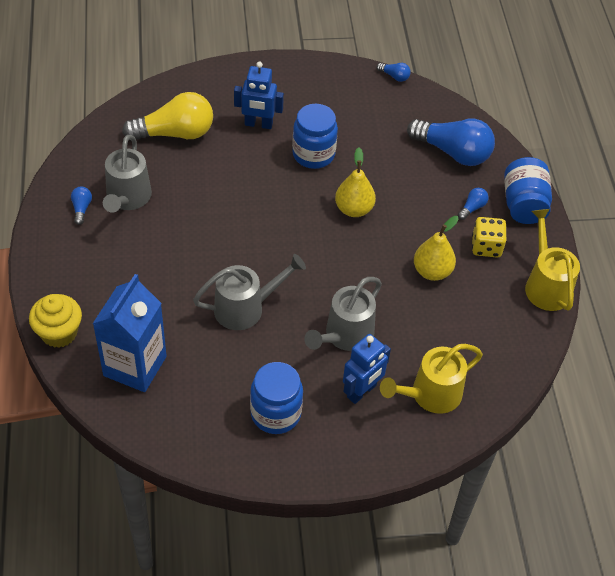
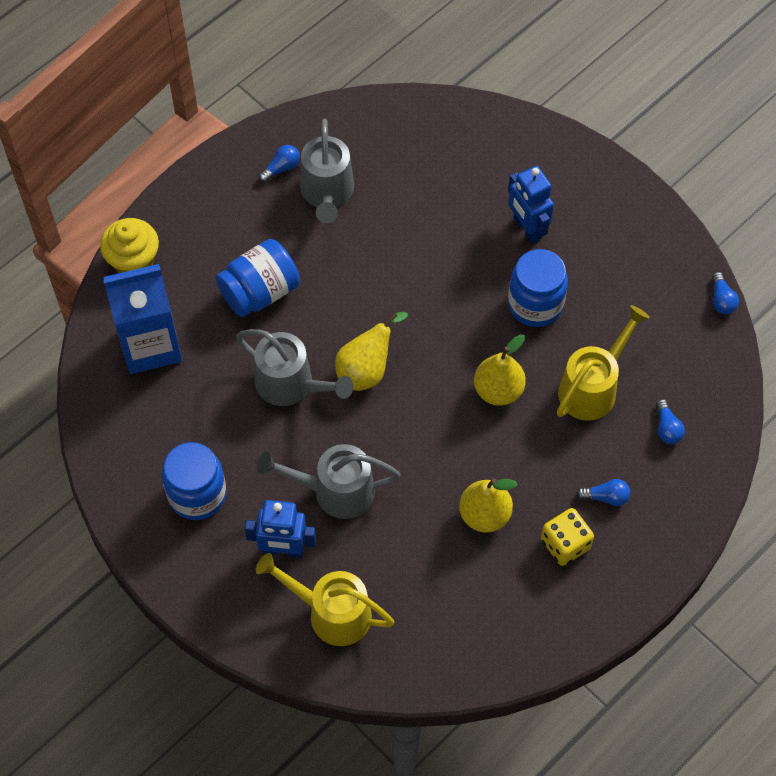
camera: 55 degrees right, 10 degrees up
(127, 199) = (327, 194): grey watering can -> grey watering can turned 60 degrees counterclockwise
(175, 133) = (444, 169): yellow light bulb -> none
(275, 263) = (366, 370): none -> yellow pear
(453, 152) = (667, 428): blue light bulb -> blue light bulb, size x0.42
(523, 204) = (659, 543): blue jar -> blue jar (260, 292)
(545, 284) = (567, 633): yellow watering can -> yellow watering can (593, 387)

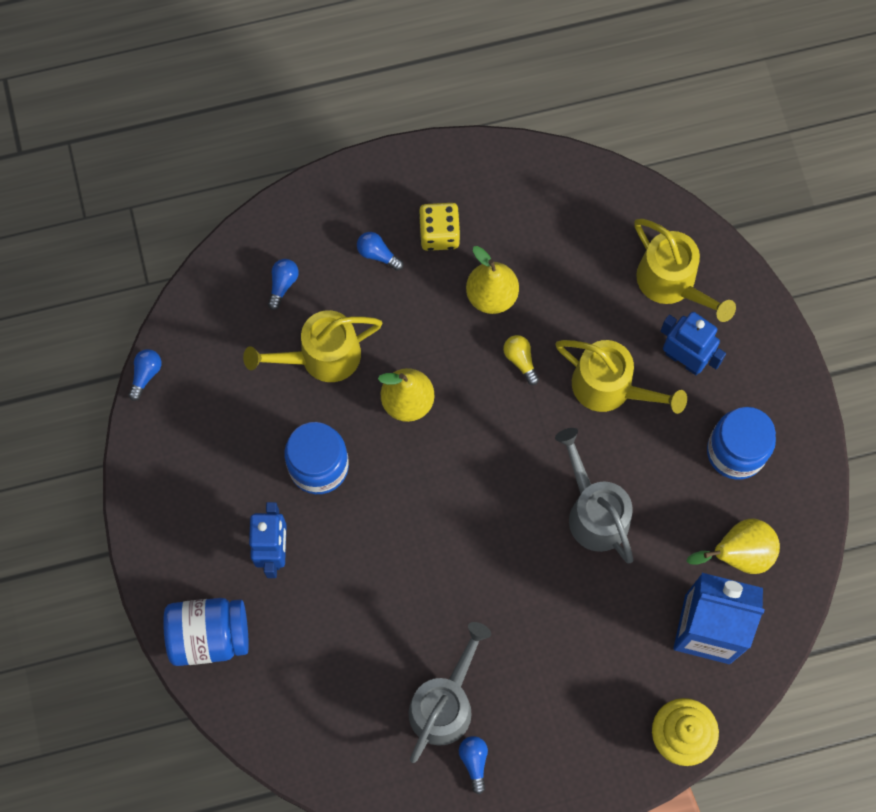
camera: 150 degrees left, 10 degrees up
(260, 292) = (572, 628): blue jar -> blue jar (209, 635)
(281, 168) = (474, 761): blue light bulb -> blue light bulb turned 90 degrees clockwise
(334, 491) = (610, 388): grey watering can -> yellow watering can
(366, 370) = (516, 488): yellow pear -> yellow pear (738, 554)
(425, 473) = (520, 360): none -> yellow light bulb

